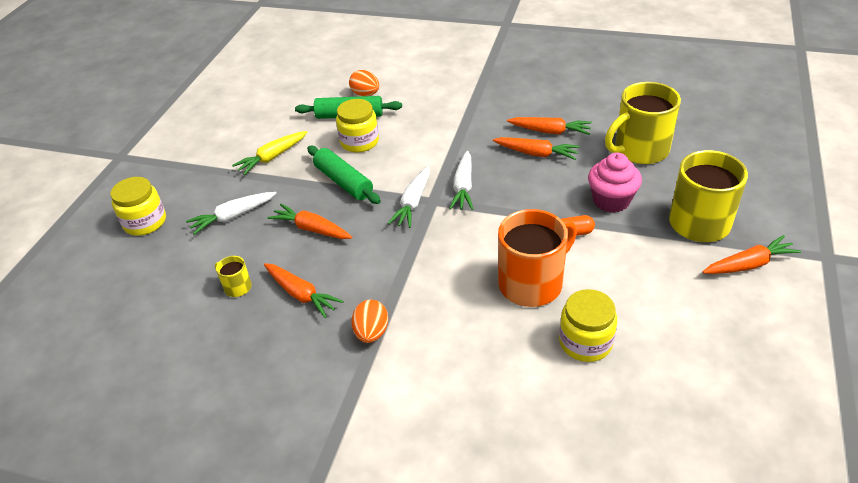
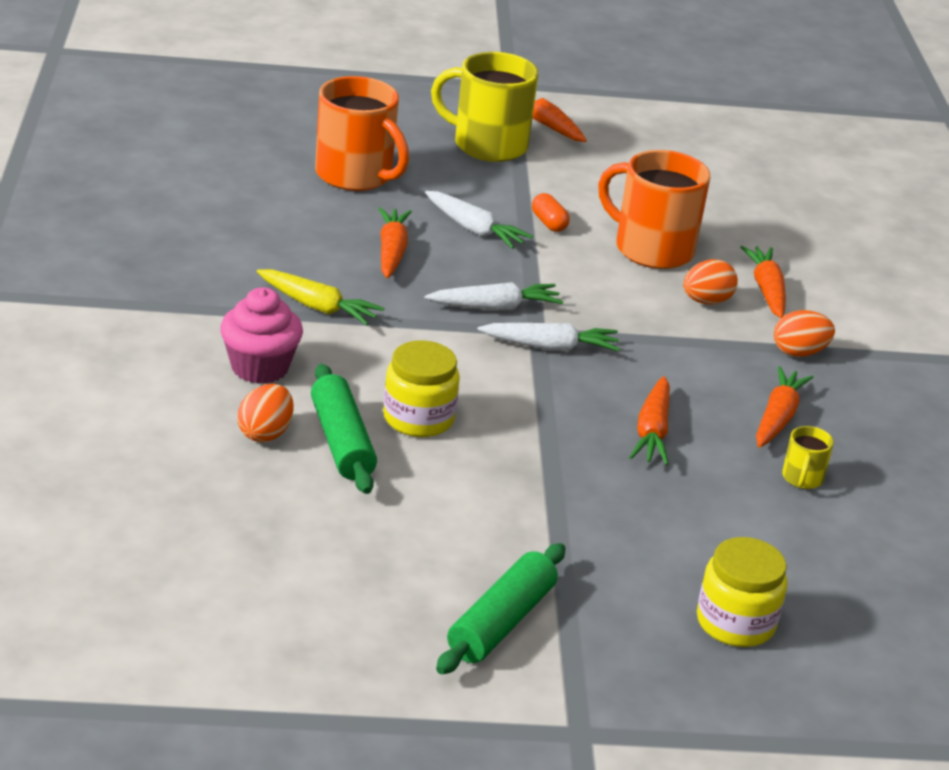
camera: 115 degrees left, 10 degrees down
(233, 217) = (669, 520): white carrot -> white carrot (474, 229)
(272, 157) = (499, 511): yellow carrot -> yellow carrot (318, 307)
(344, 182) = (531, 418): green rolling pin -> green rolling pin (501, 622)
(452, 296) = (706, 301): none -> orange egg
(550, 131) = (331, 241): orange carrot -> orange carrot (766, 290)
(585, 342) = (717, 217): yellow jar -> none
(611, 201) = (474, 198): pink cupcake -> pink cupcake (260, 368)
(639, 150) = (356, 175): yellow mug -> orange mug

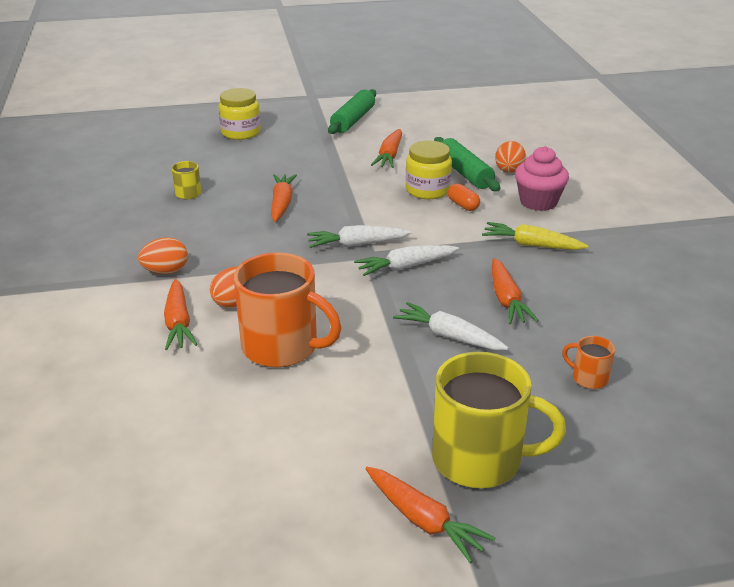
camera: 175 degrees right, 0 degrees up
(356, 175) = (588, 378): orange mug -> orange mug, size x0.45
(549, 223) = (383, 358): orange capsule -> orange capsule (463, 205)
(777, 417) = (195, 224): orange carrot -> orange carrot (389, 156)

